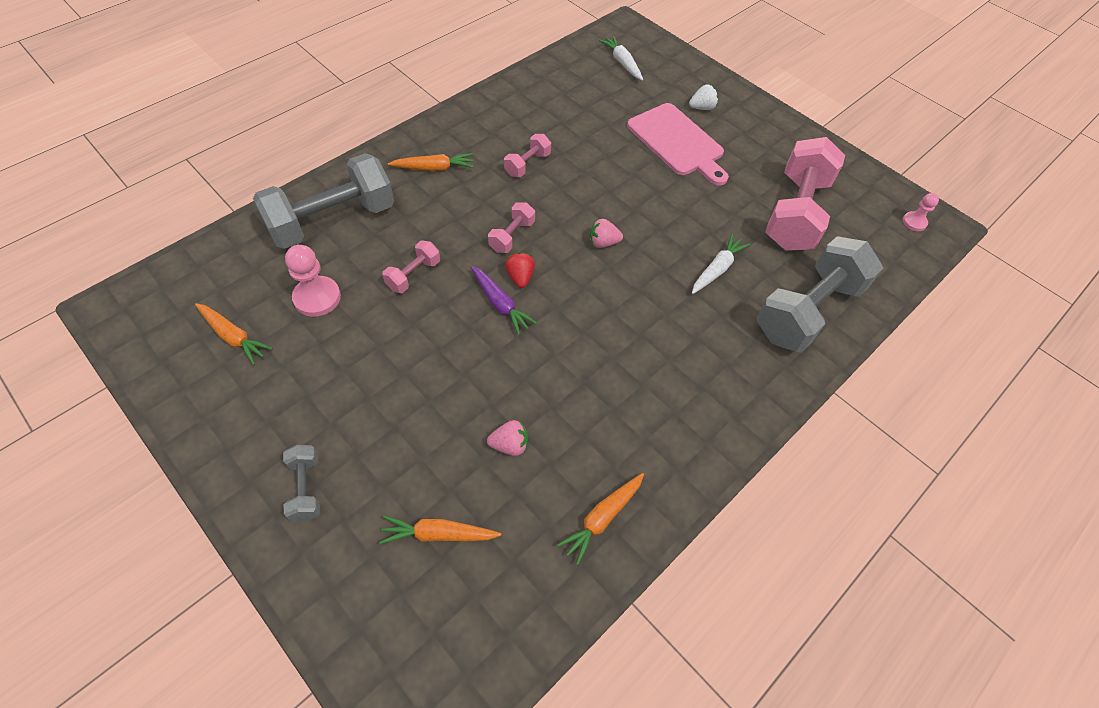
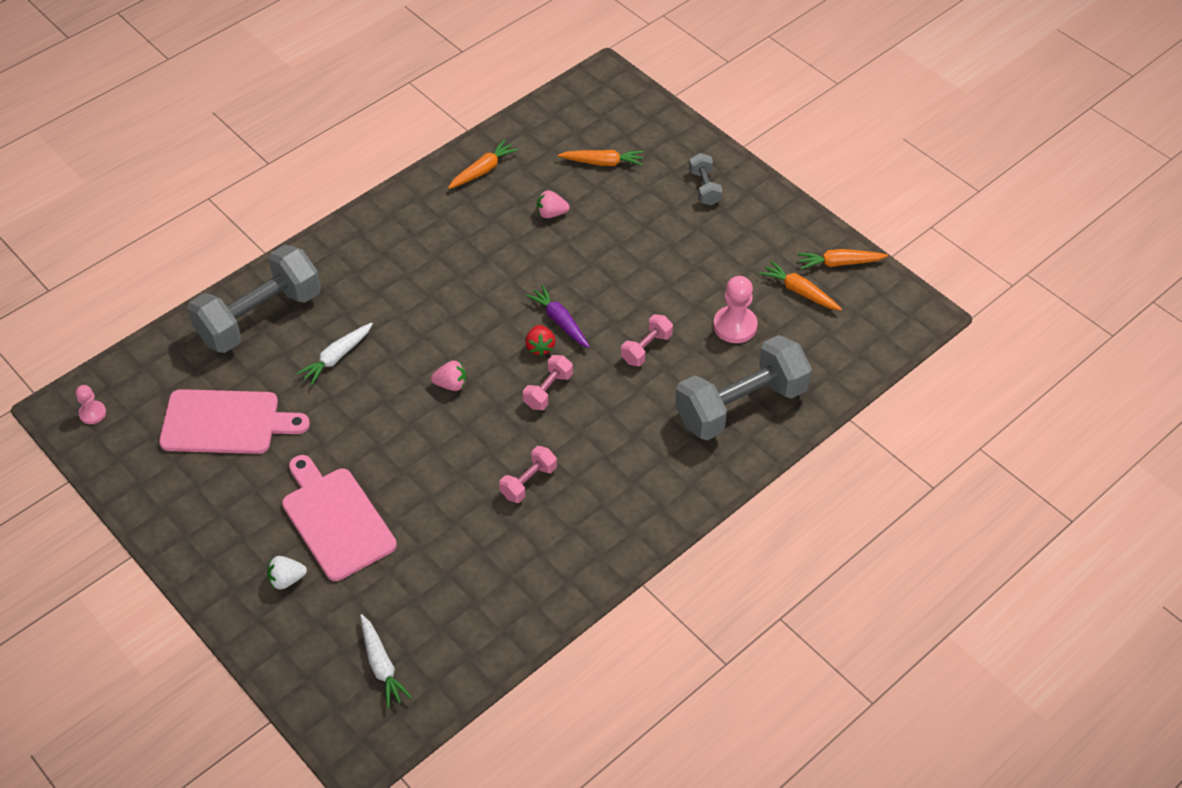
camera: 175 degrees left, 5 degrees down
(434, 168) = (639, 474): orange carrot -> orange carrot (839, 263)
(795, 213) = (226, 422): pink dumbbell -> pink cutting board

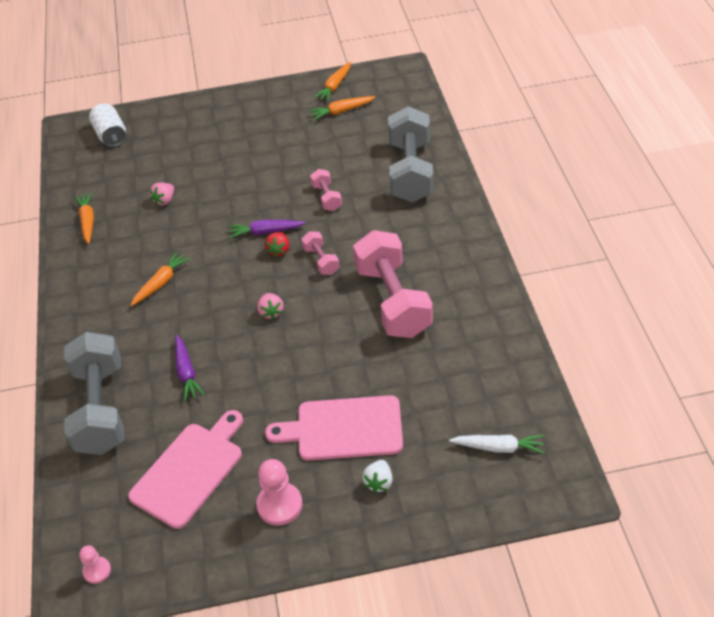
camera: 55 degrees left, 5 degrees down
(336, 357) = (186, 372): white carrot -> purple carrot
(451, 384) = (271, 312): pink strawberry -> pink strawberry turned 135 degrees clockwise
(528, 482) = (393, 301): pink dumbbell -> pink dumbbell, size x2.21
(540, 347) = (279, 251): red strawberry -> red strawberry turned 75 degrees clockwise
(603, 162) = (145, 158): orange carrot -> orange carrot (161, 283)
(617, 116) = (111, 135): none -> white can
(704, 188) = (216, 119): grey dumbbell -> none
(735, 326) = (344, 150): pink pawn -> pink pawn (279, 505)

